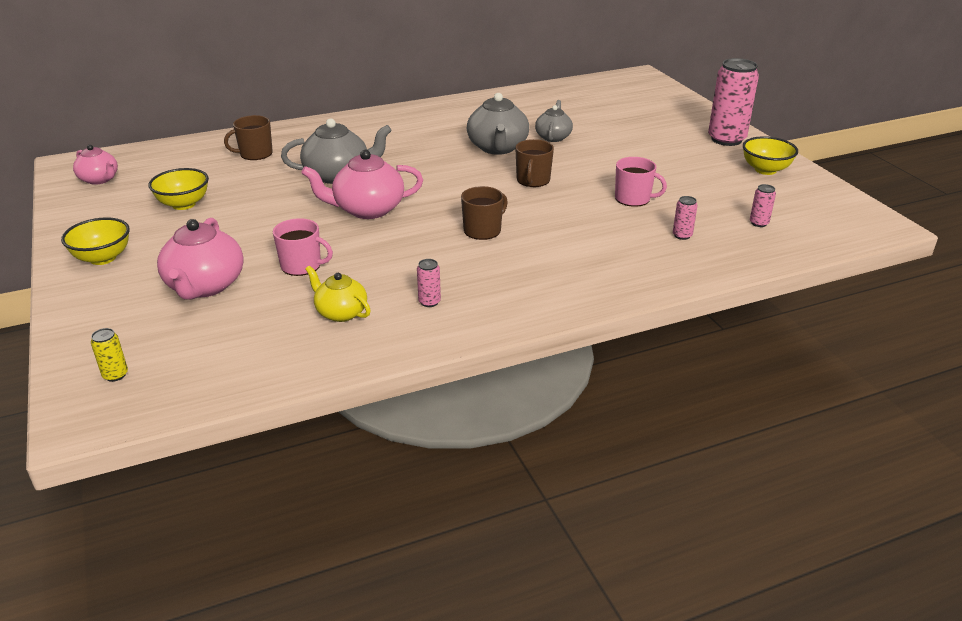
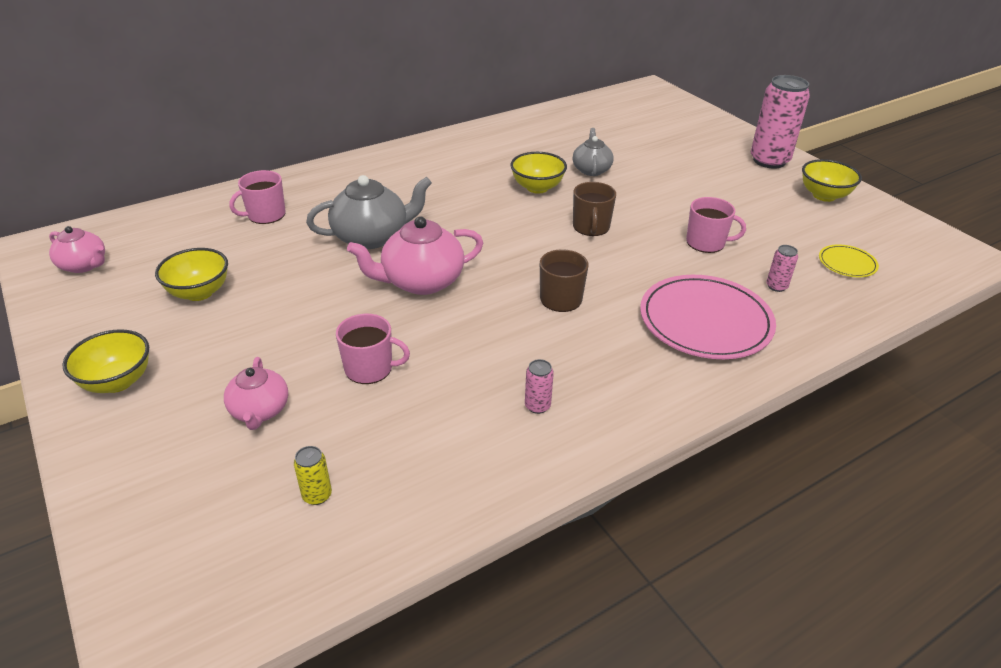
camera: 10 degrees left, 5 degrees up
(115, 375) = (181, 566): yellow can -> yellow can (317, 495)
(205, 286) = (260, 411): pink teapot -> pink teapot, size x0.62
(255, 154) = (265, 215): brown mug -> pink mug
(341, 312) = (438, 433): yellow teapot -> none
(497, 148) = (537, 187): grey teapot -> yellow bowl
(603, 255) = (705, 321): none -> pink plate
(759, 223) = (847, 263): pink can -> yellow plate

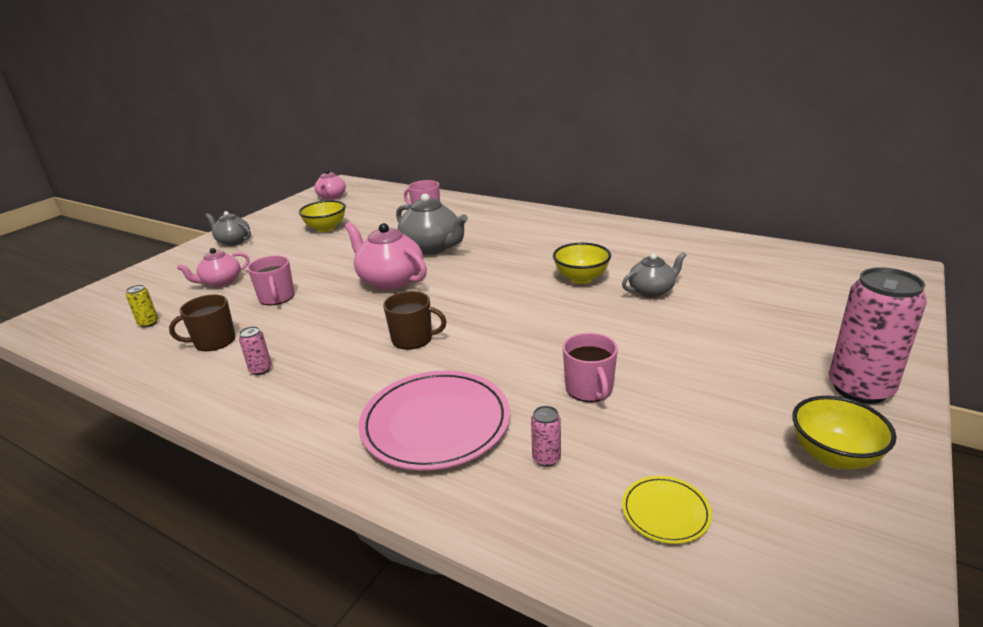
camera: 65 degrees right, 10 degrees down
(117, 381) = (233, 241): yellow bowl -> grey teapot
(591, 227) = (544, 320): brown mug -> brown mug (213, 341)

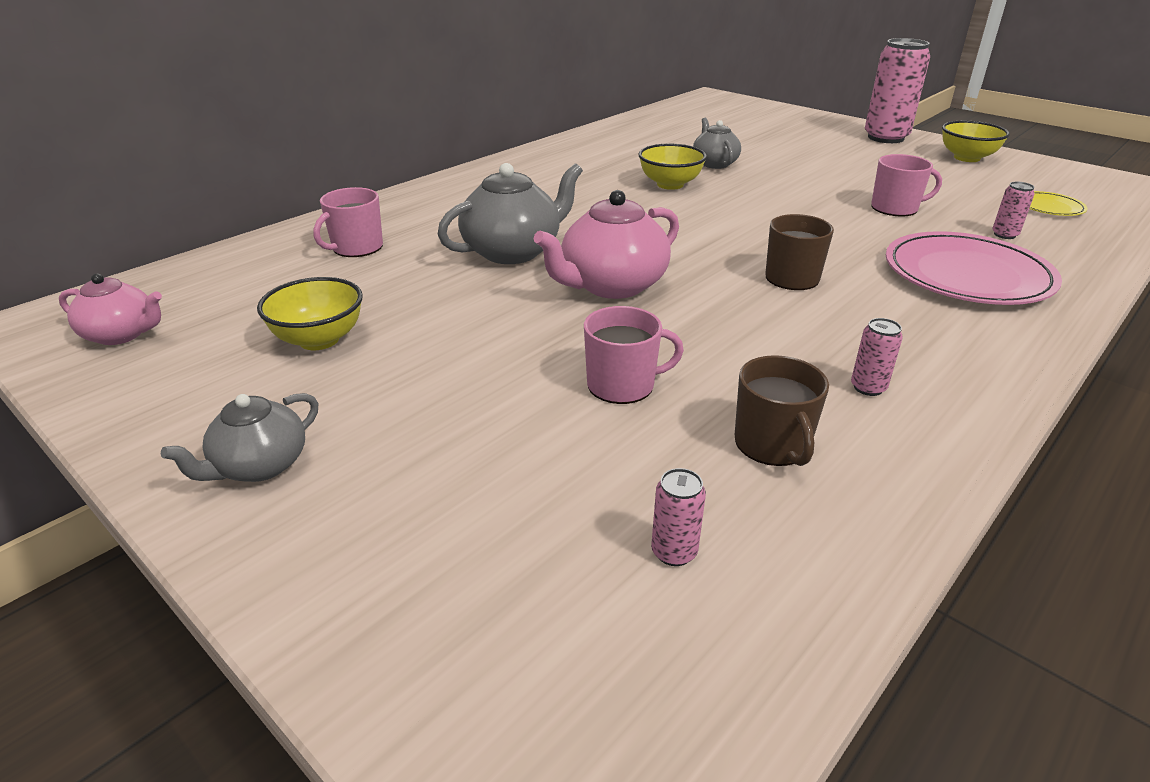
camera: 80 degrees left, 5 degrees up
(148, 323) = (674, 552): yellow can -> pink can
(221, 282) = (507, 462): pink teapot -> none

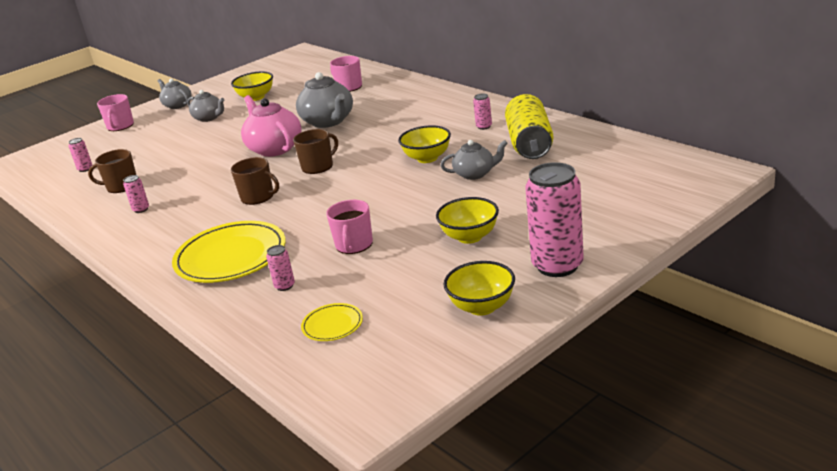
camera: 100 degrees right, 5 degrees down
(121, 334) = (280, 66): pink teapot -> none
(406, 387) = (209, 118): none -> grey teapot
(585, 162) = (484, 126): none -> pink can
(622, 385) = (182, 156): pink mug -> pink mug (120, 126)
(641, 144) = (530, 144): none -> yellow can
(687, 244) = (318, 166): none -> brown mug
(852, 163) = (469, 237): none -> yellow bowl
(967, 275) = (231, 256): pink plate -> yellow plate

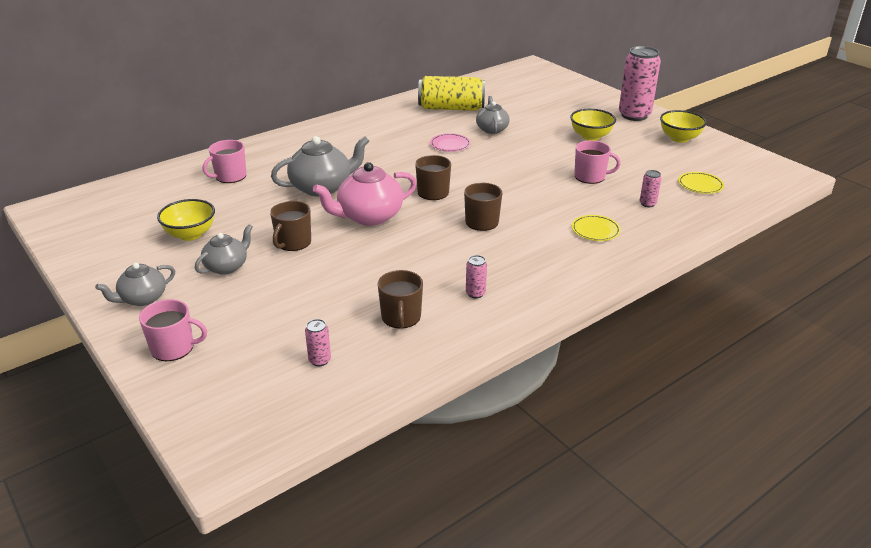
camera: 90 degrees left, 5 degrees up
(231, 256) = (595, 230): yellow plate -> yellow plate, size x0.47
(237, 130) = (293, 242): none -> brown mug
(427, 158) = (450, 144): yellow bowl -> pink plate
(484, 126) = (403, 121): pink can -> none

